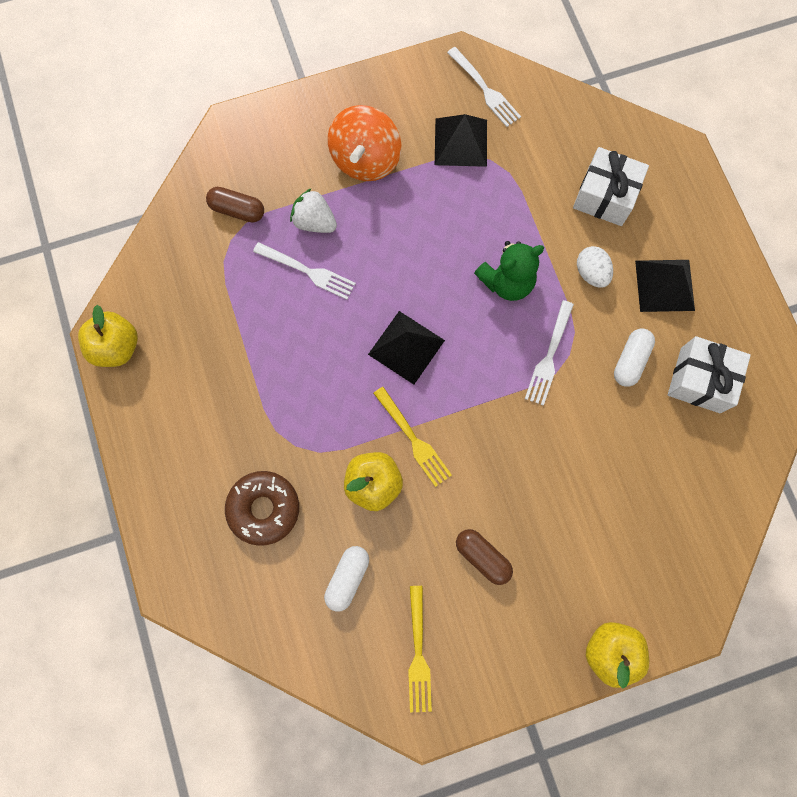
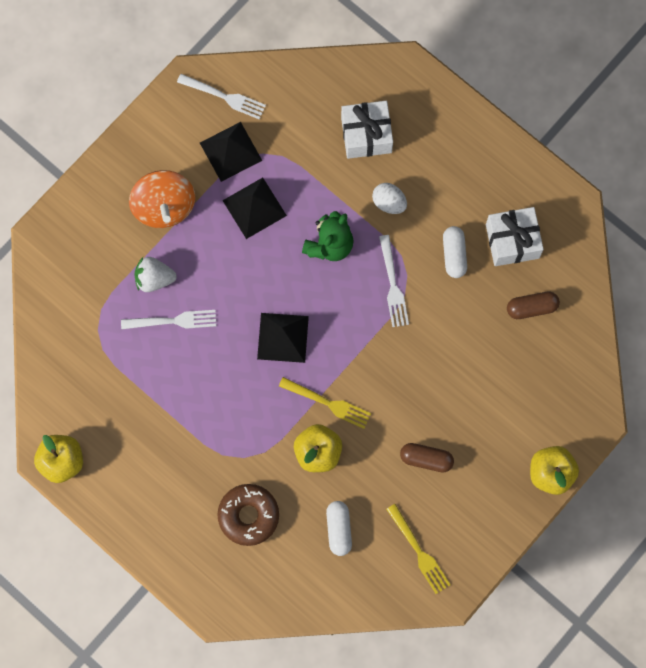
camera: 30 degrees left, 0 degrees up
(237, 210) = (88, 303): brown capsule -> brown capsule (531, 308)
(665, 285) = (448, 182): black pyramid -> black pyramid (254, 208)

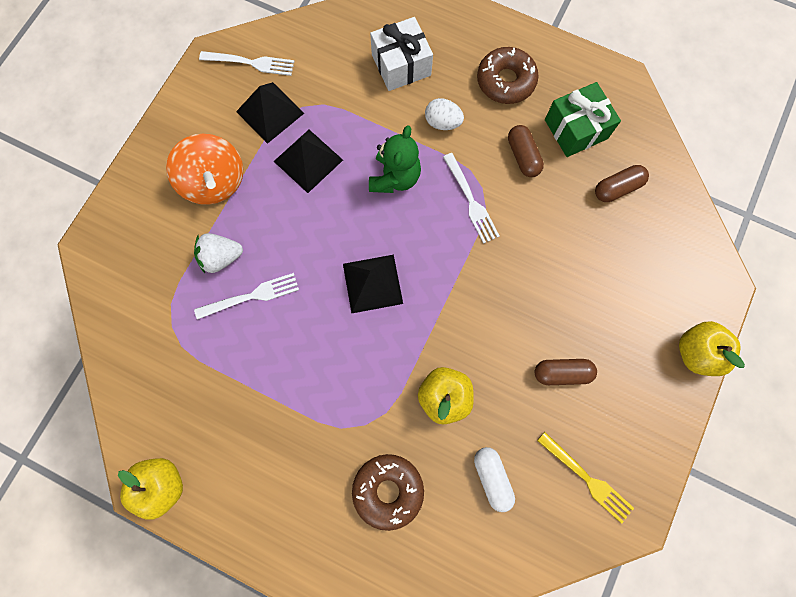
camera: 15 degrees left, 0 degrees up
(328, 403) = (440, 340): yellow fork -> none
(454, 255) = (523, 156): white capsule -> brown capsule
(461, 177) = (505, 81): none -> brown donut
(512, 241) = (576, 129): white gift -> green gift

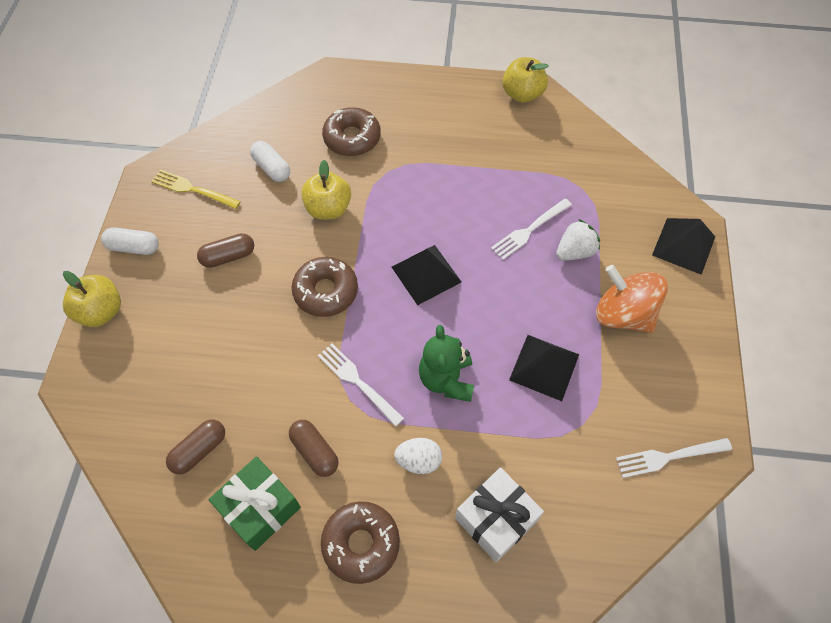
camera: 160 degrees right, 15 degrees down
(270, 112) = (613, 405): black pyramid -> black pyramid (683, 245)
(474, 298) = (326, 291): none -> brown donut
(659, 420) = (134, 247): none -> white capsule

